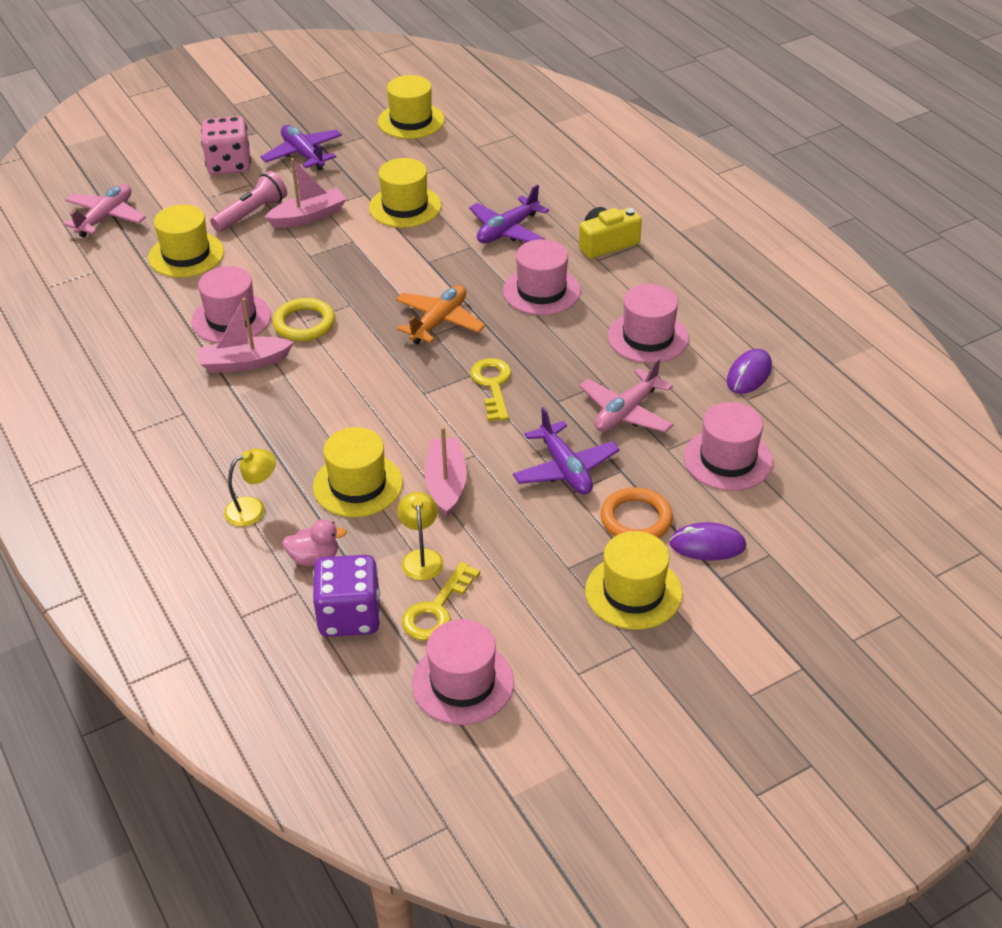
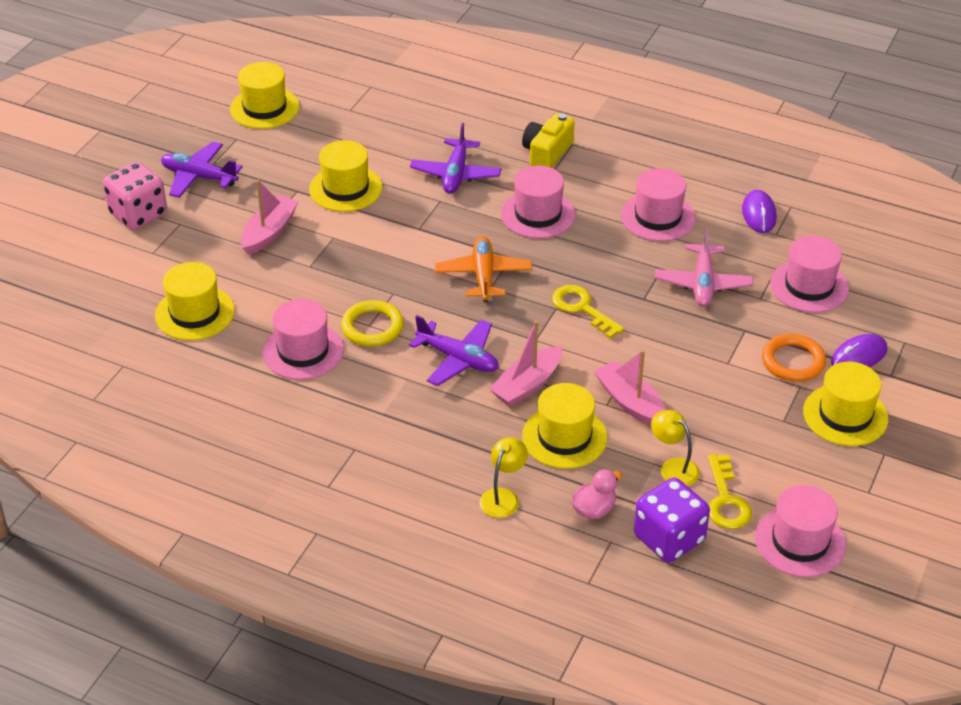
camera: 35 degrees left, 0 degrees up
(106, 217) = (74, 311): pink plane -> none
(244, 363) = (359, 383): pink boat -> pink boat (527, 385)
(251, 213) = (213, 250): pink flashlight -> none
(565, 469) = (705, 348): purple plane -> purple plane (458, 359)

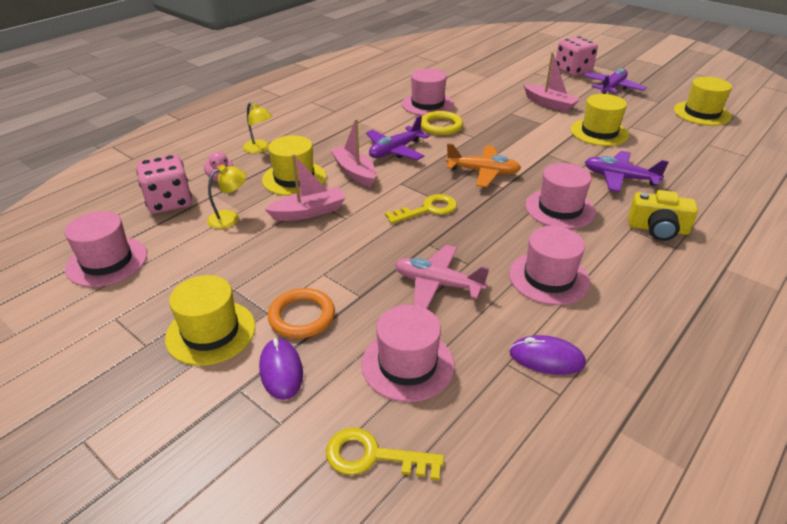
camera: 105 degrees right, 5 degrees down
(195, 313) = (474, 79): yellow hat -> none
(547, 153) = (658, 229): yellow camera -> yellow camera turned 150 degrees clockwise
(669, 538) = (169, 202): purple dice -> pink dice
(726, 500) = (179, 235): yellow key -> yellow key (373, 456)

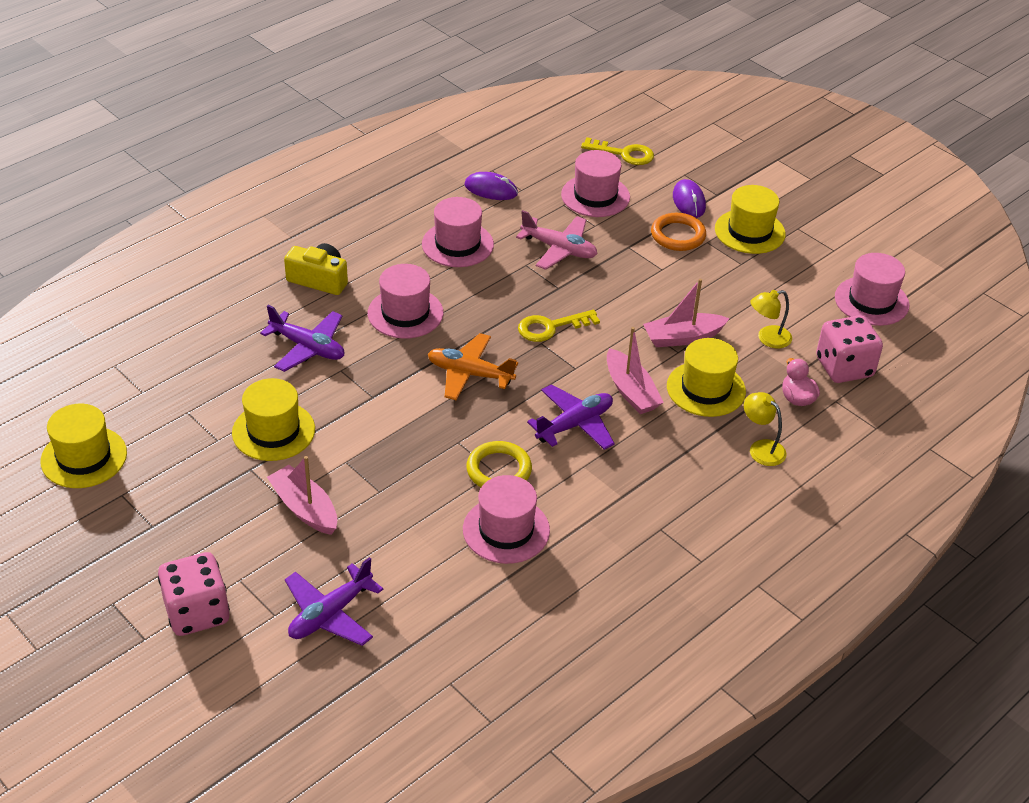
camera: 175 degrees left, 5 degrees up
(612, 88) = (167, 543): purple plane -> purple plane (330, 614)

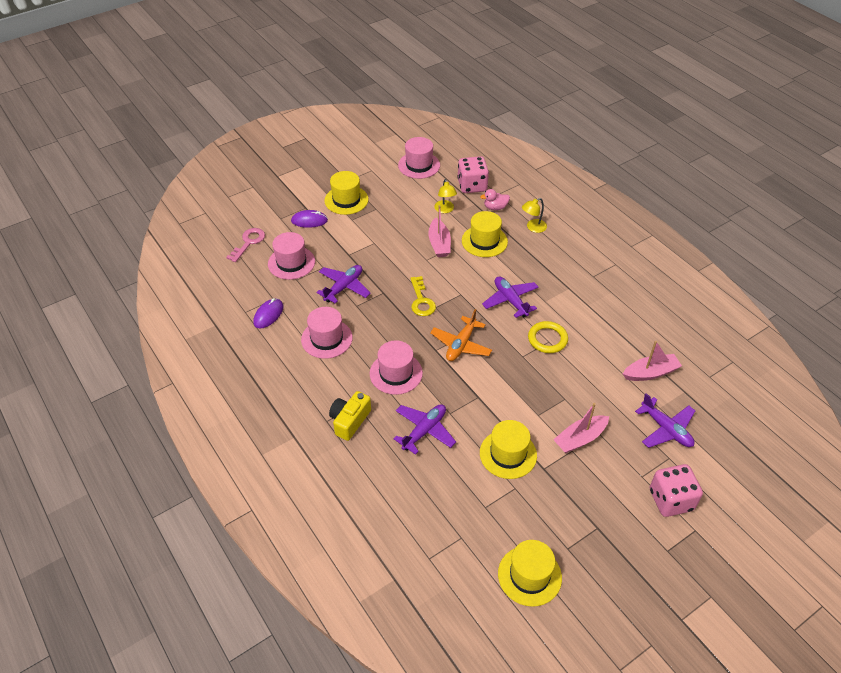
camera: 80 degrees left, 5 degrees up
(506, 530) = (596, 341): pink hat -> none
(559, 249) = (344, 287): pink plane -> purple plane
(624, 154) = (248, 242): yellow key -> pink key
(631, 391) = (483, 272): pink boat -> pink boat (650, 373)
(678, 235) = (342, 231): orange ring -> none

